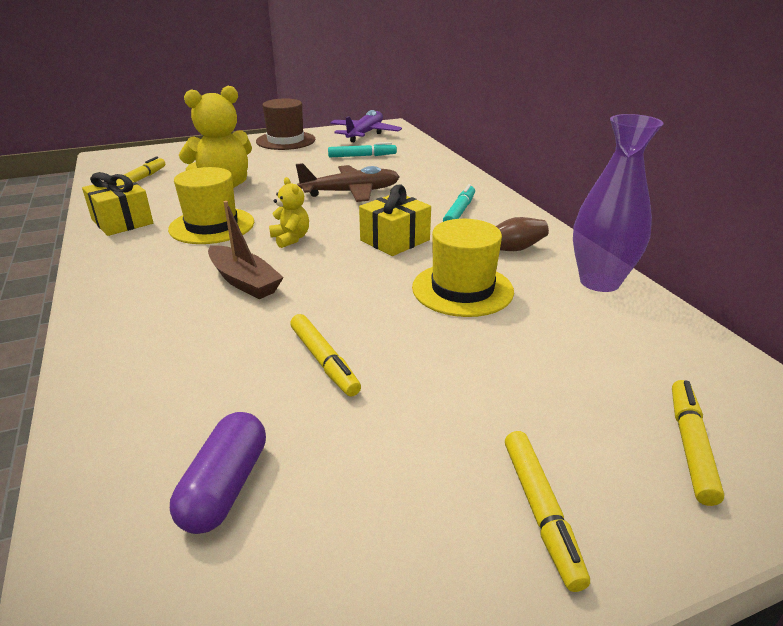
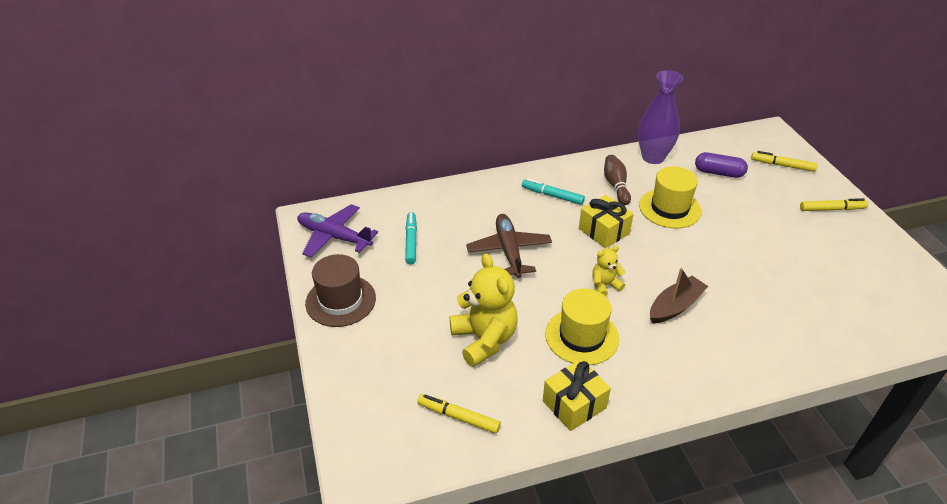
camera: 85 degrees left, 10 degrees up
(225, 487) = (855, 296): purple capsule -> purple capsule (718, 173)
(324, 361) = (756, 266): yellow marker -> none

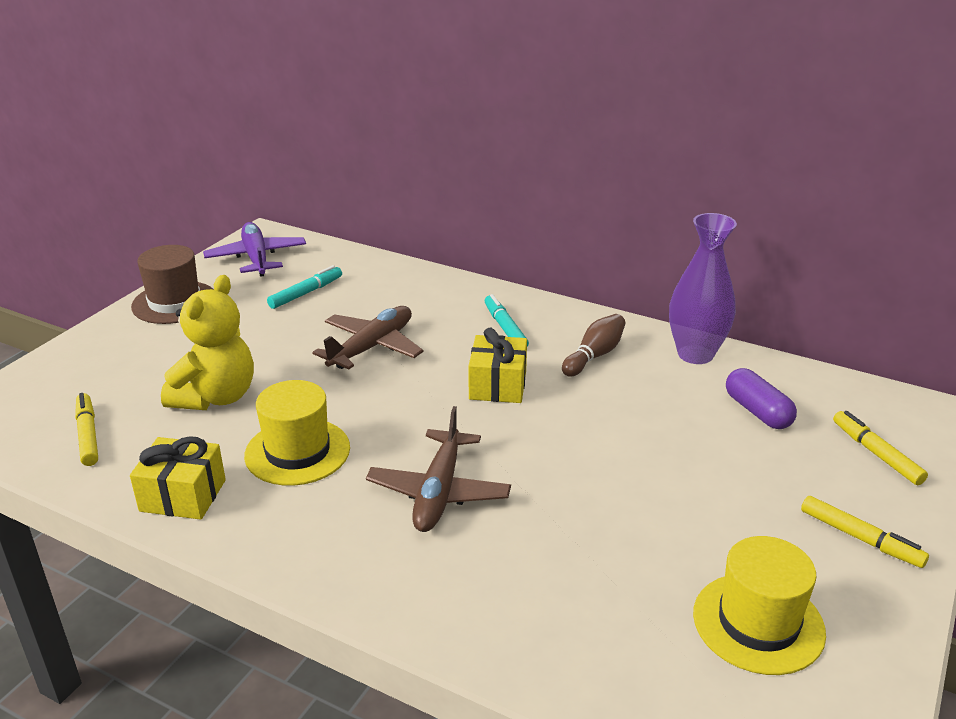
camera: 45 degrees right, 10 degrees down
(605, 285) = (404, 428): yellow teddy bear -> none
(669, 208) = (617, 408): yellow hat -> yellow hat (758, 623)
(675, 306) = (439, 492): brown boat -> brown plane

